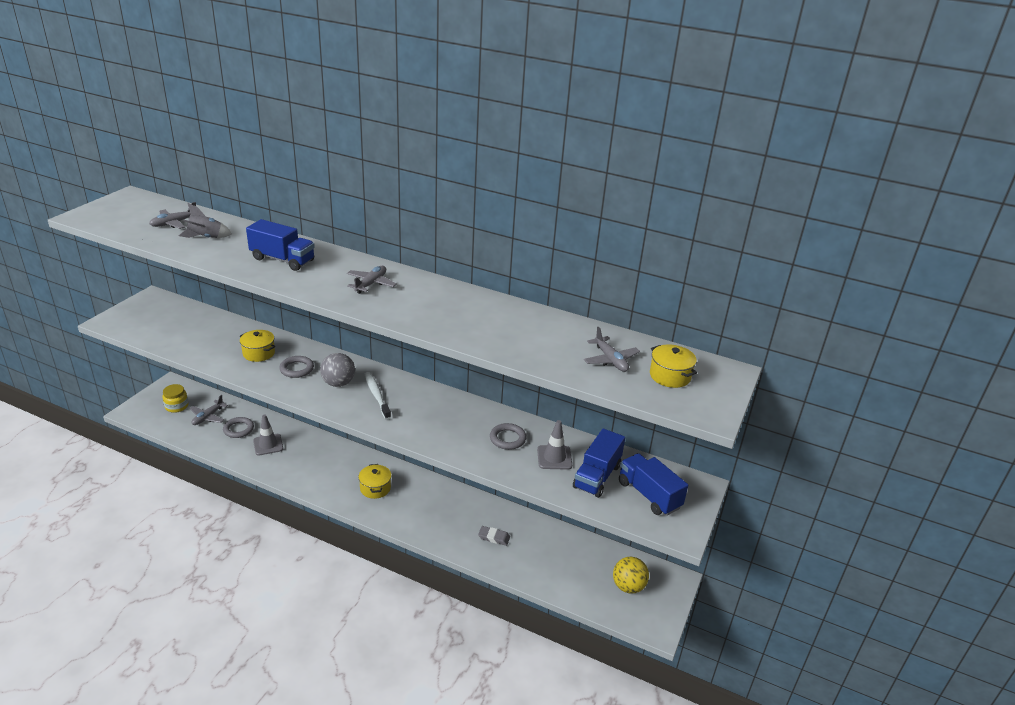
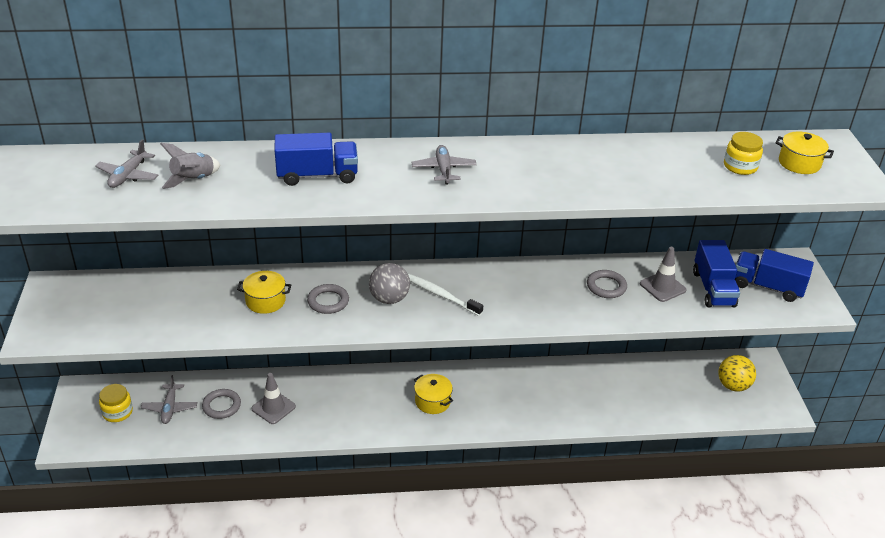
camera: 30 degrees left, 5 degrees up
(494, 537) = (587, 396): grey eraser -> none
(610, 360) = (740, 166): grey plane -> yellow jar

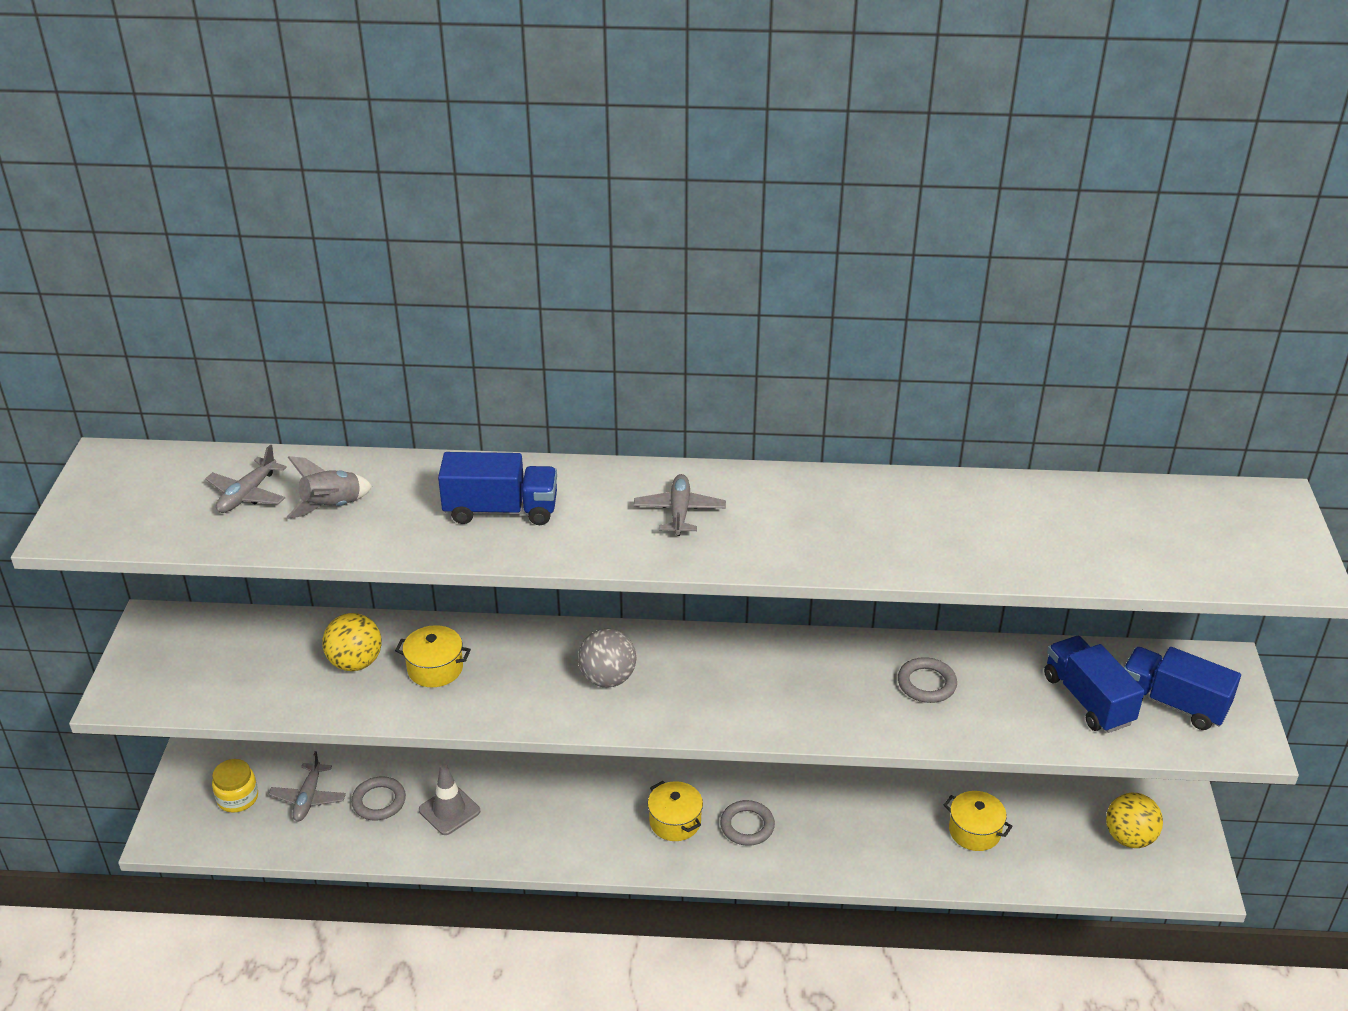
camera: 10 degrees right, 0 degrees up
(207, 301) = (355, 662): none -> yellow ball
(328, 301) = (521, 676): grey ring -> grey ring (747, 826)
(441, 295) = (683, 679): white toothbrush -> none
(662, 287) = (1011, 691): grey traffic cone -> none
(713, 289) = (1087, 699): blue truck -> blue truck turned 150 degrees clockwise
(740, 166) = (1118, 533): yellow jar -> none
(799, 163) = (1211, 533): yellow pot -> yellow pot (974, 831)

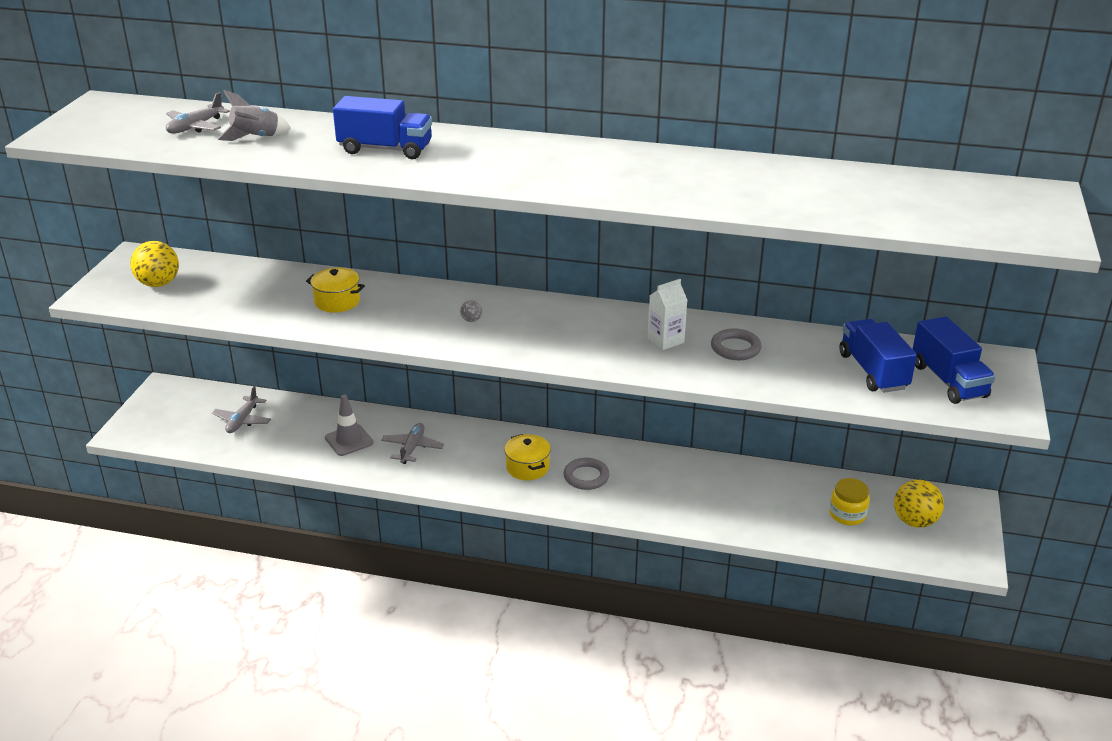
camera: 10 degrees right, 5 degrees down
(238, 798) = (189, 415): yellow jar -> yellow jar (847, 514)
(355, 662) = (277, 292): yellow ball -> yellow ball (158, 284)
(379, 801) = (296, 428): grey ring -> none
(607, 678) = (471, 320): grey ball -> grey ball, size x0.45
(679, 512) = (527, 160): grey plane -> grey plane (412, 448)
(844, 682) = (665, 340): none -> white carton
(974, 831) = (779, 502): yellow pot -> none
(1172, 703) = (948, 381): blue truck -> blue truck turned 150 degrees counterclockwise

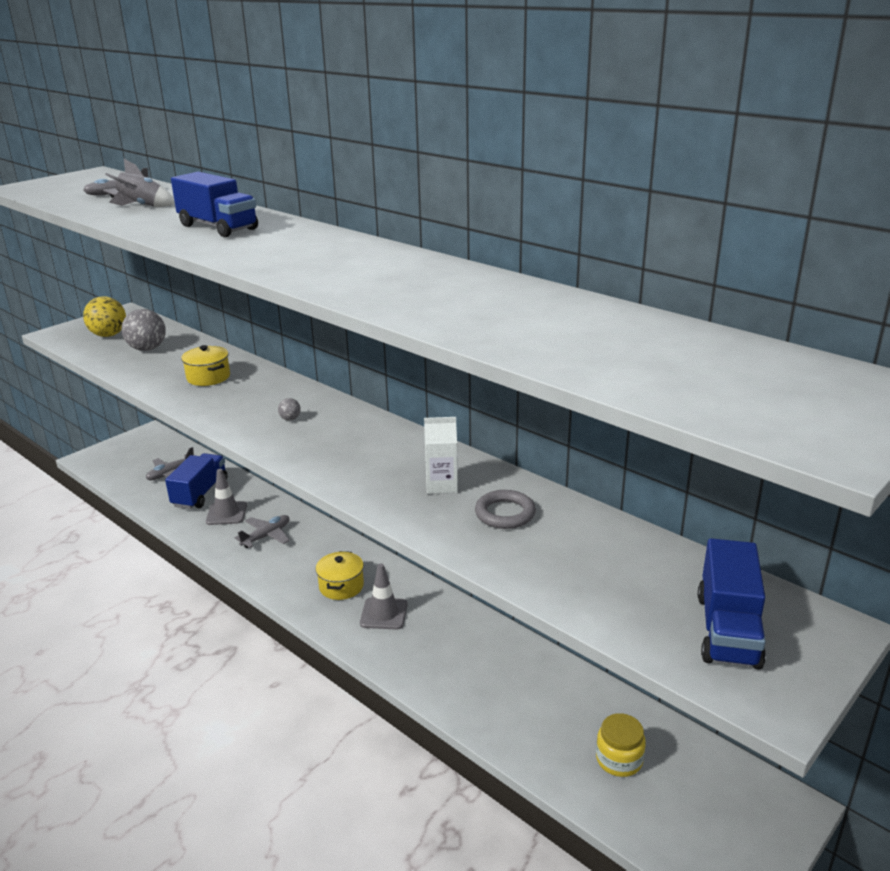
camera: 30 degrees right, 5 degrees down
(227, 288) = (147, 349): none -> grey ball
(586, 477) = (384, 614): grey ring -> grey traffic cone
(873, 371) = (638, 587): blue truck -> blue truck (200, 493)
(914, 521) = (697, 802): yellow ball -> none

